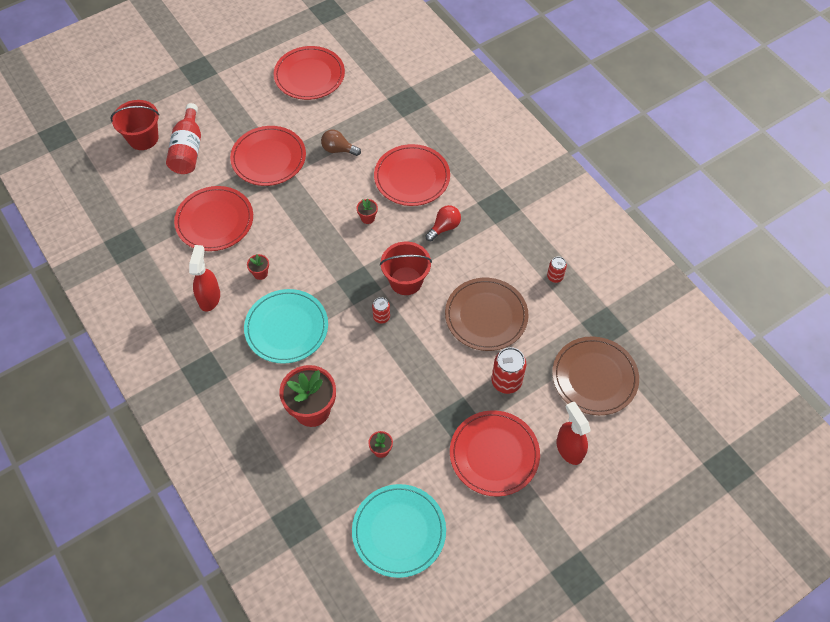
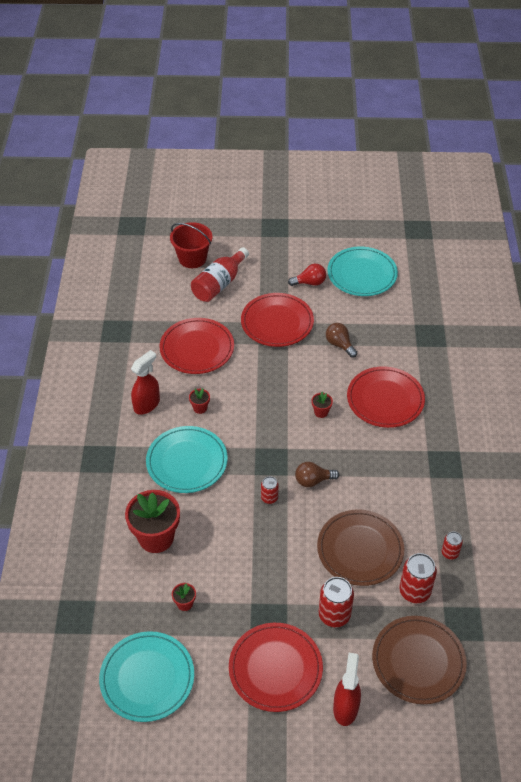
camera: 35 degrees right, 10 degrees down
(309, 75) = (362, 274): red plate -> turquoise plate
(406, 281) = (313, 480): red bucket -> brown light bulb
(444, 227) = (381, 455): red light bulb -> red light bulb (310, 282)
(551, 324) = (414, 591): none -> red can

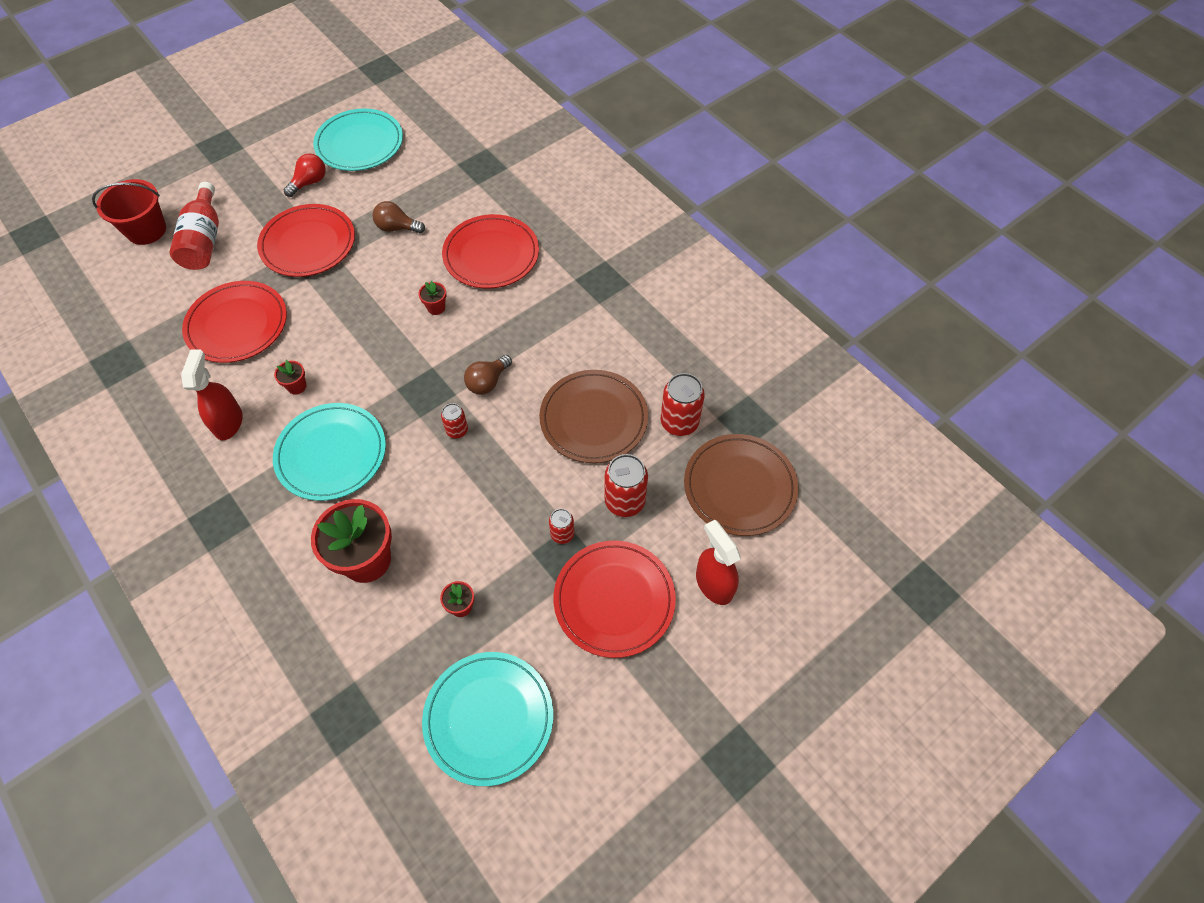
camera: 40 degrees left, 10 degrees up
(450, 553) = (679, 363): red can -> red can (562, 534)

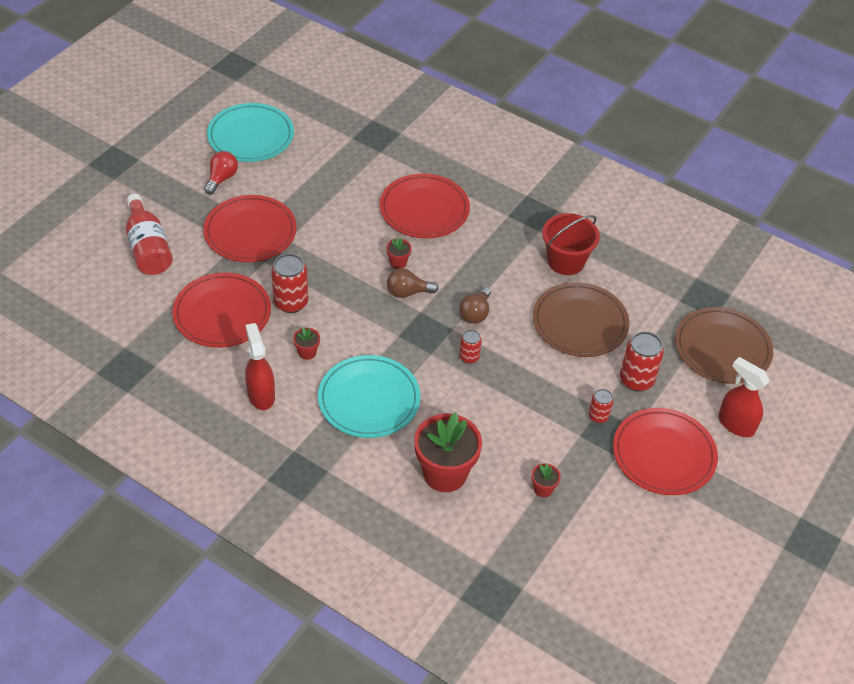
camera: 20 degrees left, 10 degrees down
(146, 230) = (85, 250): red bucket -> red bucket (566, 261)
(397, 228) = (326, 203): brown light bulb -> brown light bulb (408, 292)
(489, 718) = (607, 563): turquoise plate -> none
(679, 422) = (651, 311): red can -> red can (291, 302)

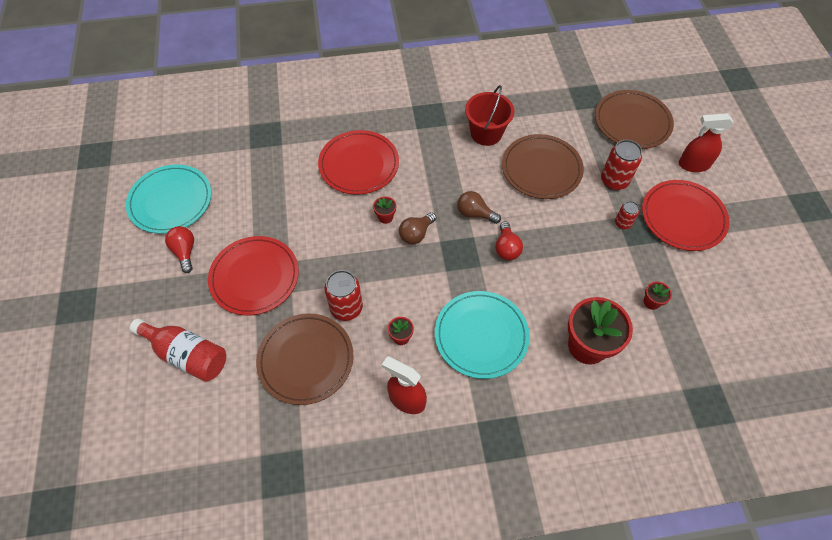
camera: 40 degrees left, 10 degrees up
(222, 313) = (306, 360): red plate -> brown plate
(469, 357) = (506, 248): red can -> red light bulb
(475, 313) = (475, 213): brown light bulb -> brown light bulb turned 135 degrees clockwise

